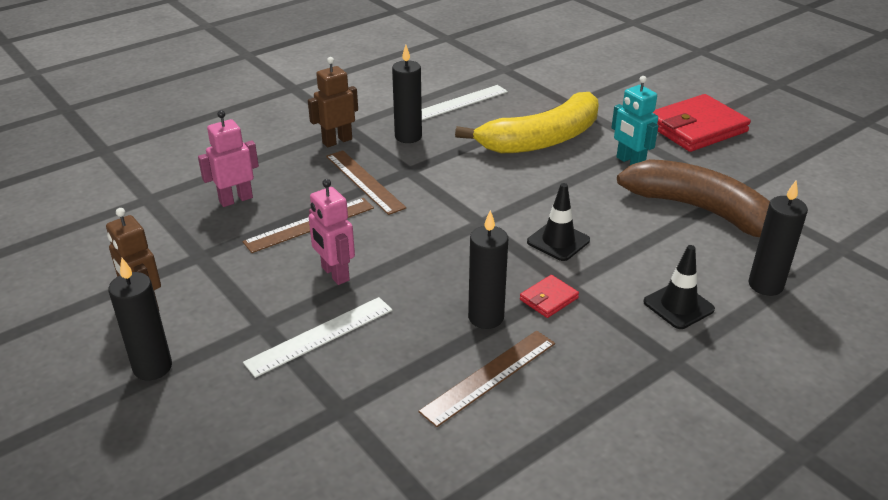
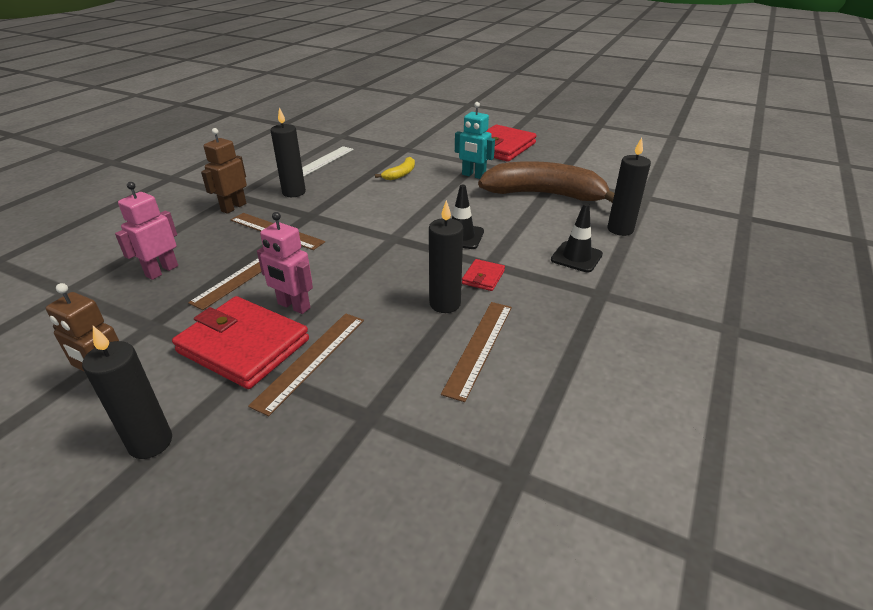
camera: 25 degrees left, 0 degrees up
(268, 302) = (243, 346): none -> red wallet
(320, 336) = (311, 360): white ruler -> brown ruler
(542, 139) = (400, 174): yellow banana -> yellow banana, size x0.42

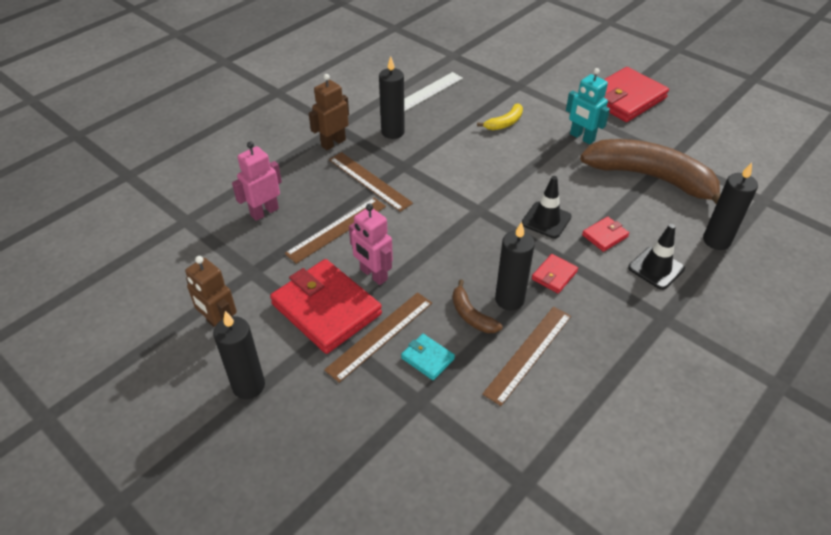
camera: 15 degrees right, 10 degrees up
(370, 372) = (427, 358): none -> turquoise wallet
(409, 324) = (471, 315): none -> brown banana
(520, 240) = (605, 236): none -> red wallet

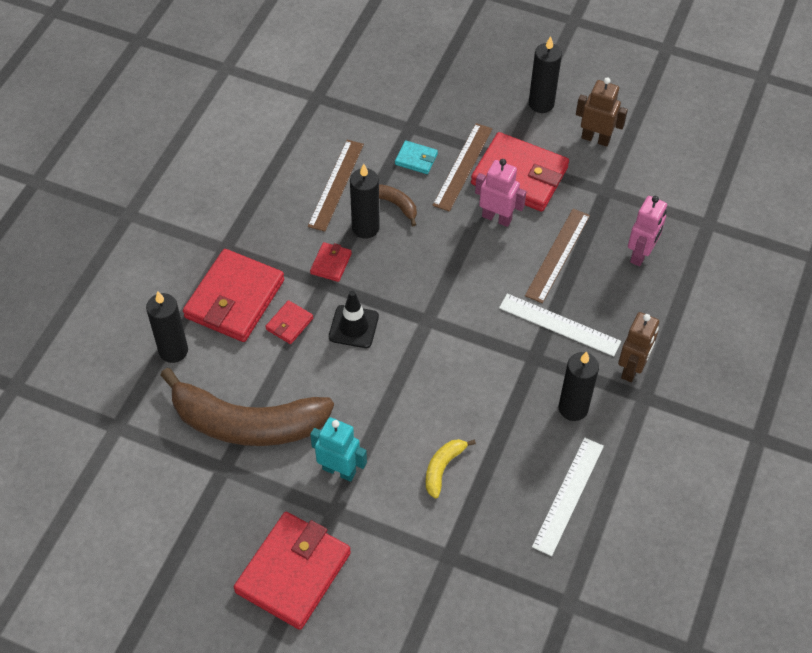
camera: 160 degrees right, 10 degrees up
(369, 181) = (559, 325): brown ruler -> white ruler
(656, 268) = (234, 299): black traffic cone -> red wallet

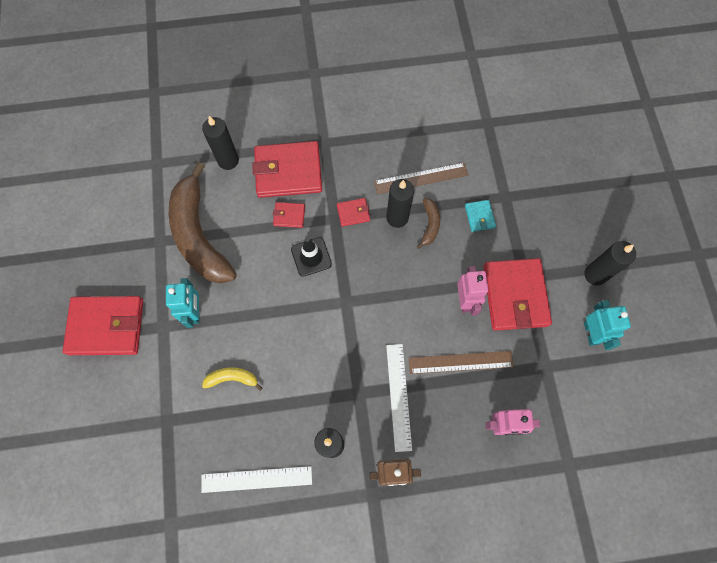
camera: 60 degrees right, 15 degrees up
(463, 166) = (495, 251): brown ruler -> none
(595, 138) = (591, 333): brown robot -> turquoise robot

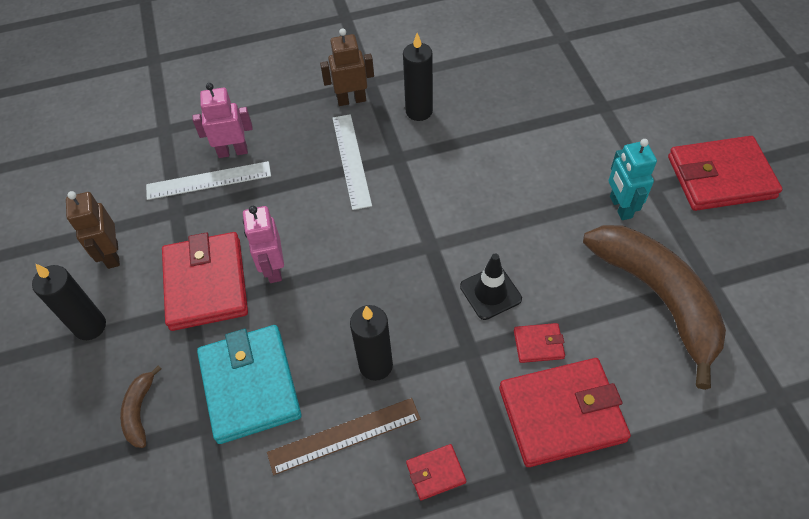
camera: 175 degrees right, 15 degrees down
(228, 160) = (666, 419): black candle -> none
(232, 378) = (546, 150): yellow banana -> none
(256, 479) = (489, 76): white ruler -> white ruler (208, 180)
(353, 213) = (443, 362): red wallet -> red wallet (435, 473)
(430, 224) = (326, 362): brown banana -> brown banana (140, 411)
(460, 362) = (279, 202): brown ruler -> none
(479, 217) = (250, 385): turquoise wallet -> turquoise wallet, size x2.21
(591, 333) = (112, 255): turquoise robot -> brown robot

